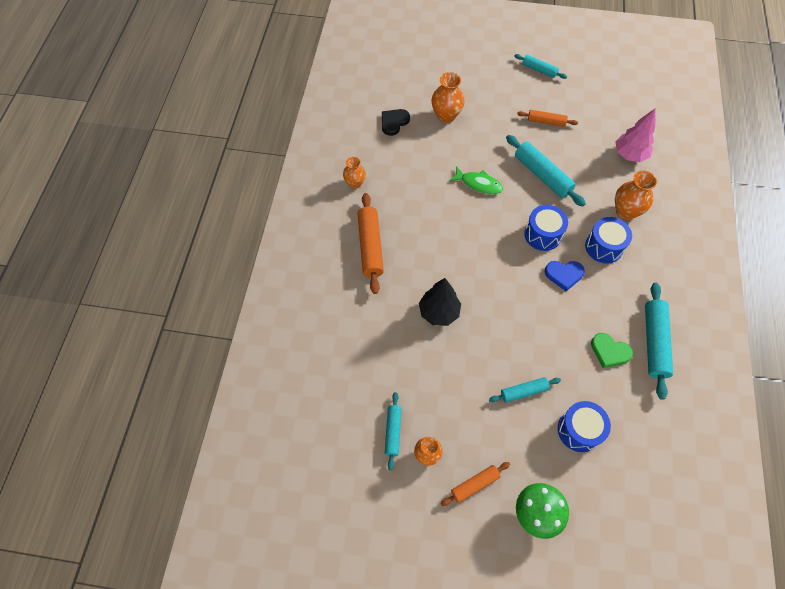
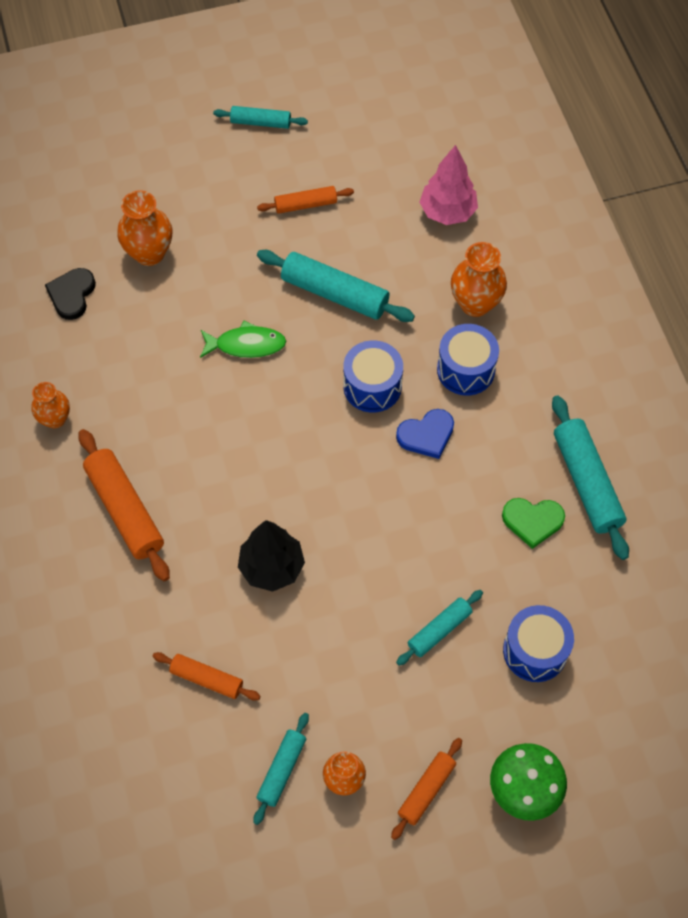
camera: 25 degrees left, 0 degrees up
(373, 359) = (207, 679): none -> orange rolling pin
(393, 432) = (282, 770): turquoise rolling pin -> turquoise rolling pin turned 45 degrees clockwise

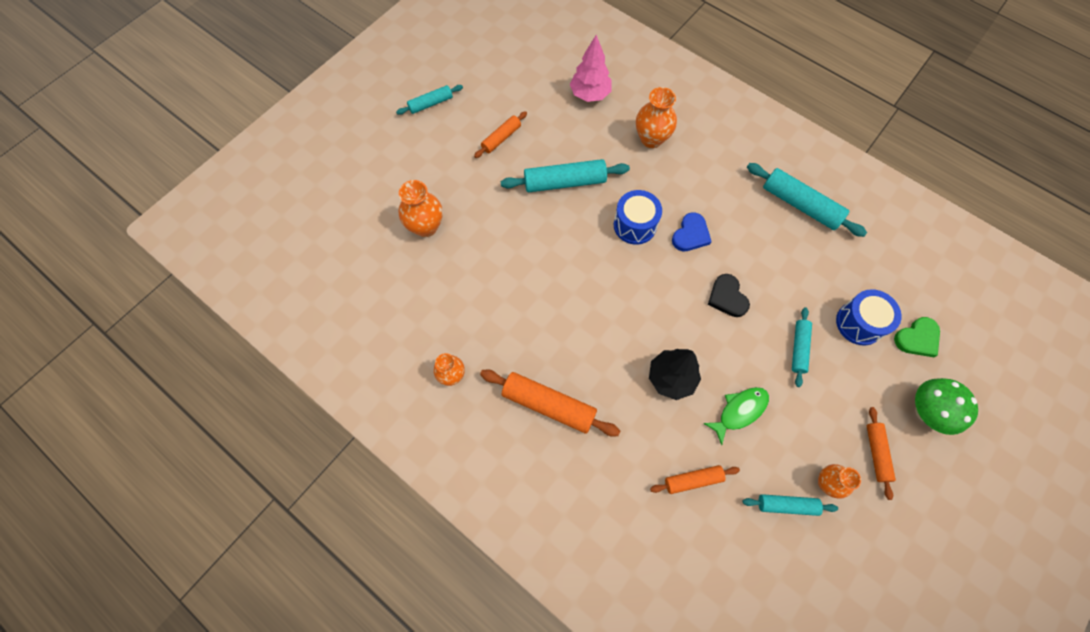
camera: 35 degrees left, 5 degrees up
(72, 295) = (395, 285): black heart -> black heart (727, 297)
(246, 345) = (537, 247): green fish -> green fish (739, 411)
(282, 770) = (786, 505): turquoise rolling pin -> turquoise rolling pin turned 75 degrees counterclockwise
(465, 370) = (679, 181): blue drum -> none
(532, 521) = (792, 247): green heart -> green heart (917, 338)

